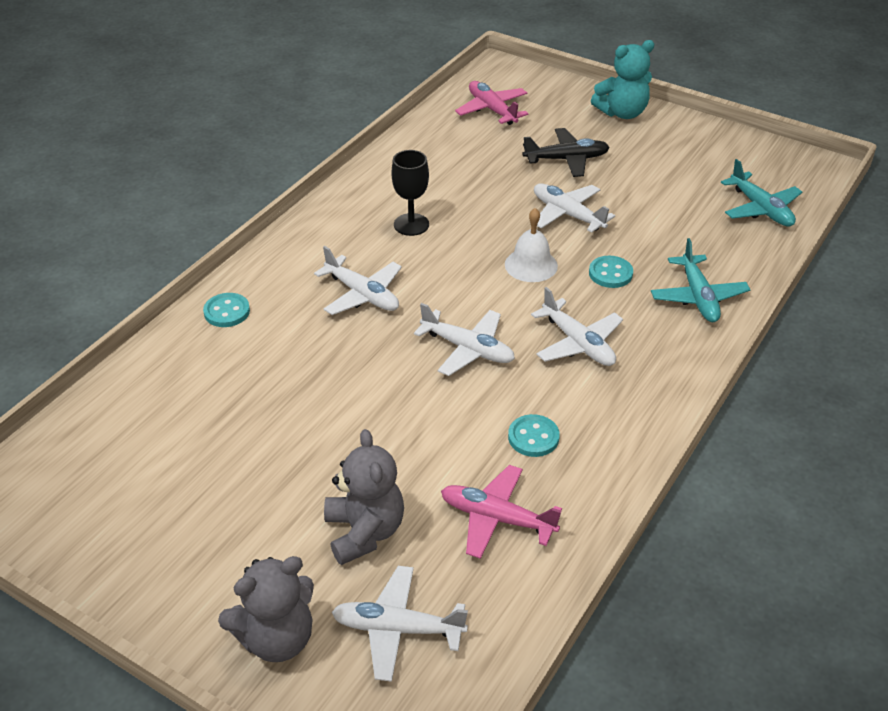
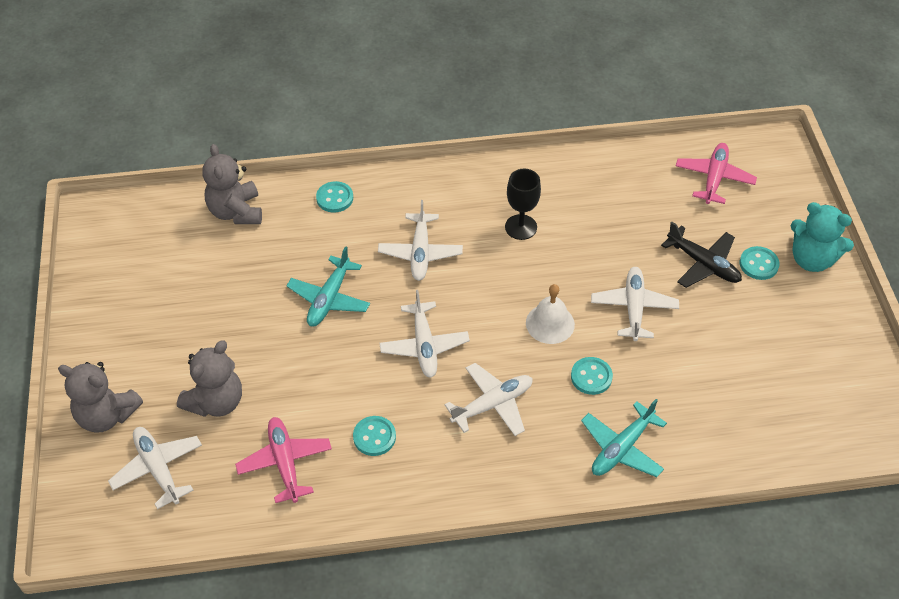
camera: 50 degrees right, 10 degrees up
(146, 386) = (236, 212): none -> grey teddy bear
(578, 343) = (492, 404): white plane -> white plane turned 135 degrees counterclockwise
(598, 136) = (758, 264): none -> turquoise button
(761, 209) = (785, 428): turquoise plane -> turquoise plane (329, 299)

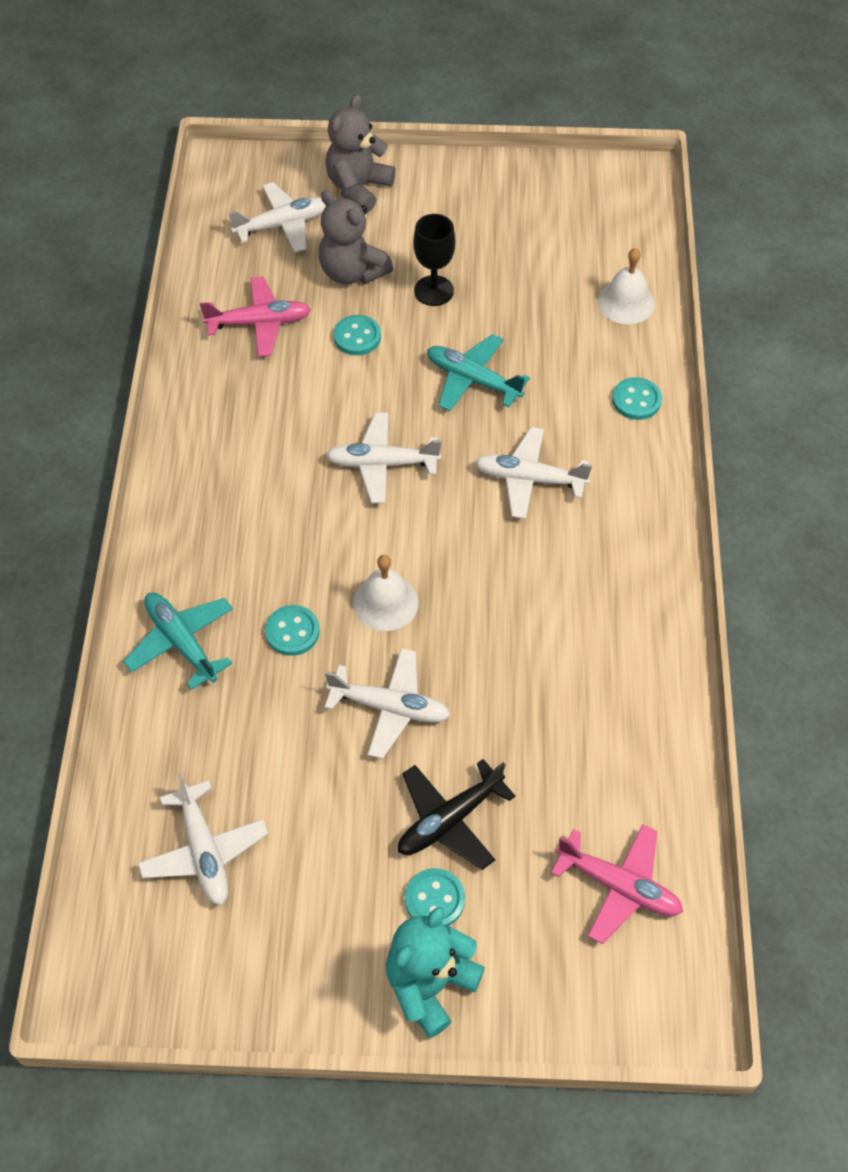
camera: 100 degrees right, 5 degrees up
(236, 212) = (626, 302): grey teddy bear -> white bell
(374, 437) = (269, 402): turquoise button -> turquoise button (357, 337)
(492, 404) = (280, 519): white plane -> white plane (204, 851)
(521, 227) = (556, 599): black goblet -> black goblet (434, 291)

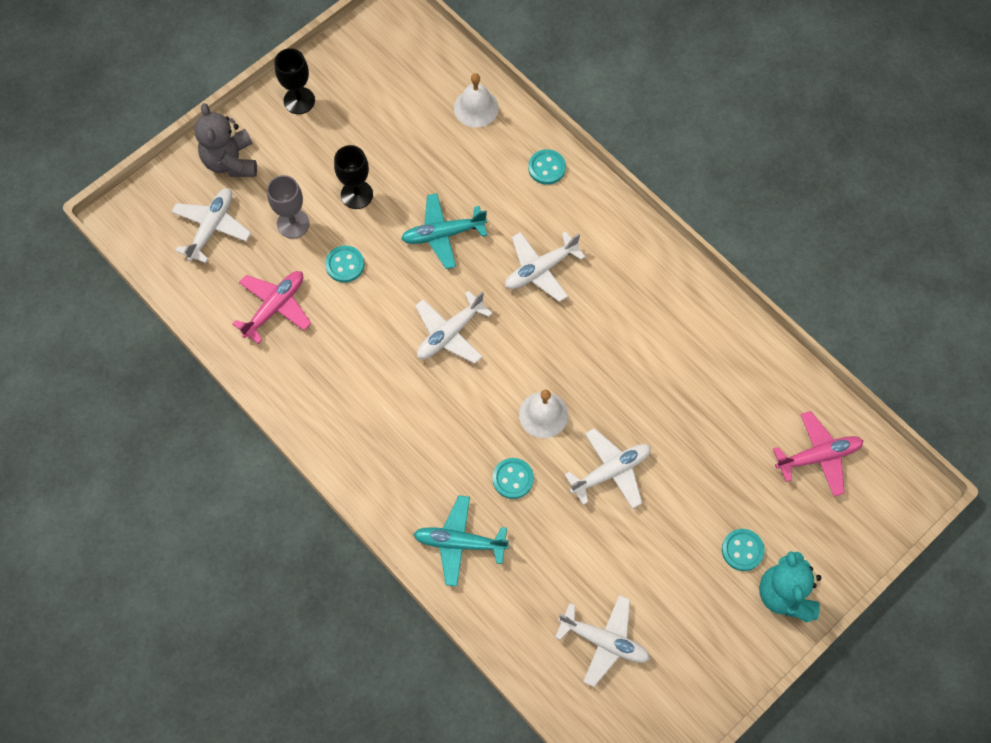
camera: 45 degrees left, 10 degrees up
(352, 272) = (293, 224): grey teddy bear -> grey goblet
(449, 820) = (705, 502): black plane -> none
(471, 184) = (299, 100): none -> black goblet

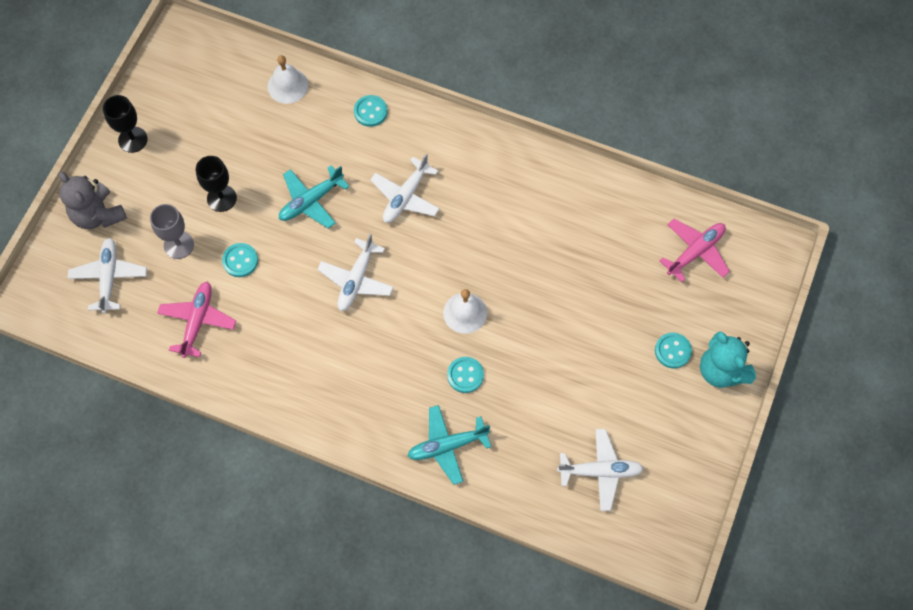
camera: 25 degrees left, 0 degrees up
(611, 471) = (541, 334): white plane -> none

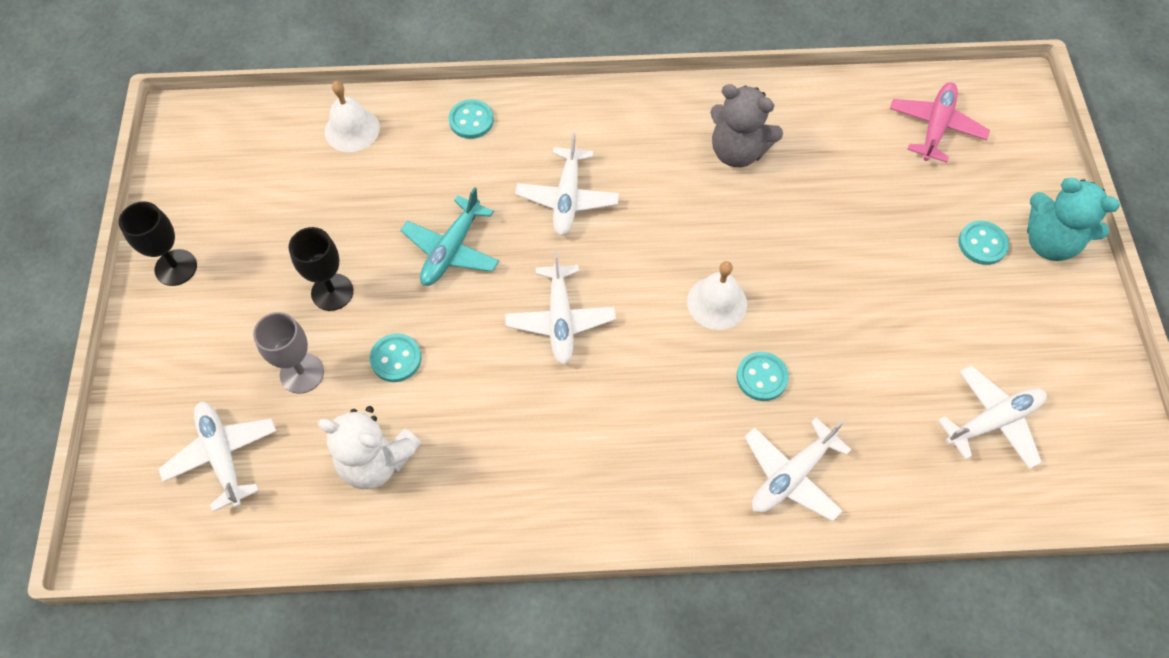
camera: 25 degrees left, 5 degrees down
(98, 215) = (169, 380): grey teddy bear -> grey teddy bear (737, 151)
(198, 321) = (376, 460): pink plane -> white teddy bear
(447, 446) = (791, 475): turquoise plane -> white plane

